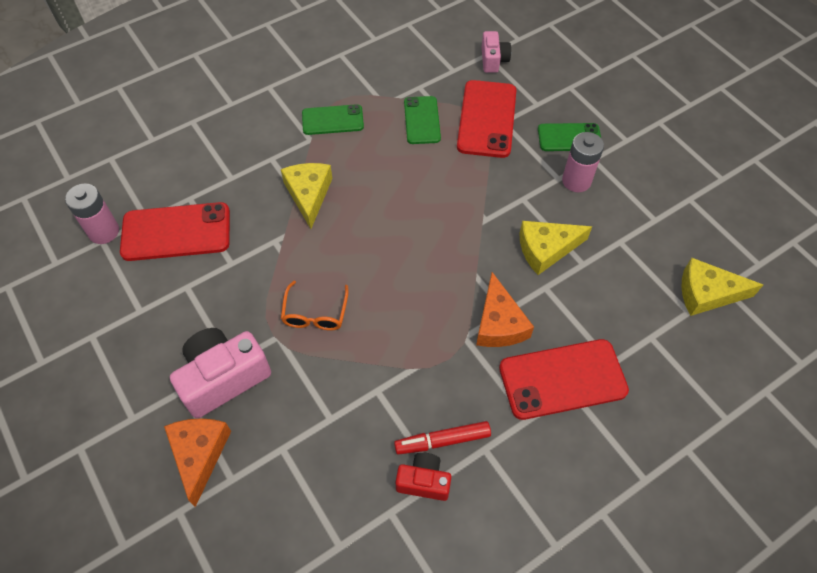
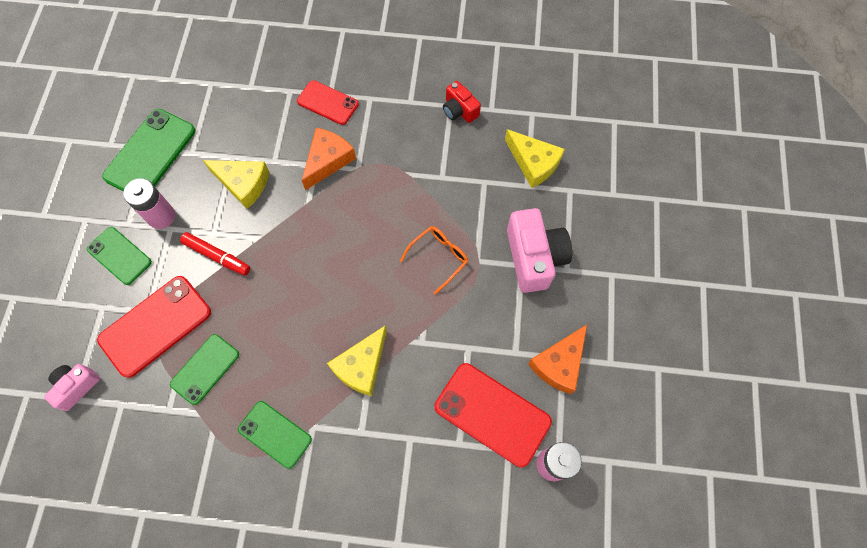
camera: 140 degrees left, 10 degrees up
(199, 454) = (580, 219): orange cheese -> orange cheese (559, 364)
(223, 378) = (534, 257): pink camera -> pink camera turned 105 degrees counterclockwise
(442, 441) = (429, 122): red marker -> red marker (217, 256)
(562, 379) = (327, 103): red phone -> red phone, size x0.63
(649, 215) = (150, 153): none -> green phone
(707, 293) = (186, 83): yellow cheese -> yellow cheese (533, 163)

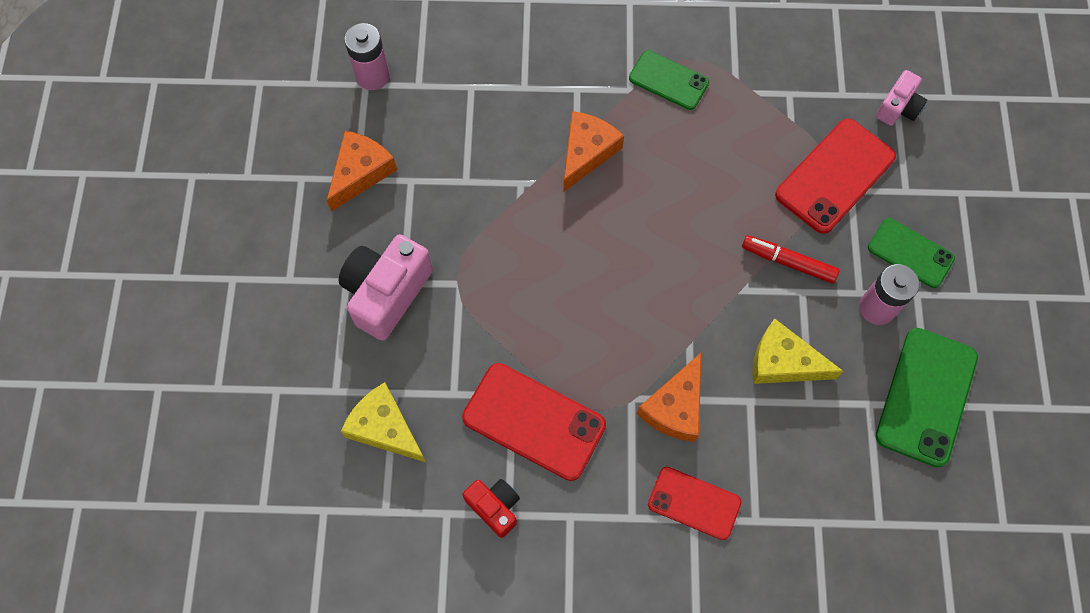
camera: 175 degrees right, 0 degrees up
(205, 369) = (762, 136): green phone -> none
(362, 366) = (586, 152): yellow cheese -> orange cheese
(439, 258) = (508, 283): orange glasses -> none
(492, 414) = (436, 116): red phone -> red phone (534, 421)
(534, 257) = (387, 293): pink camera -> pink camera turned 45 degrees clockwise

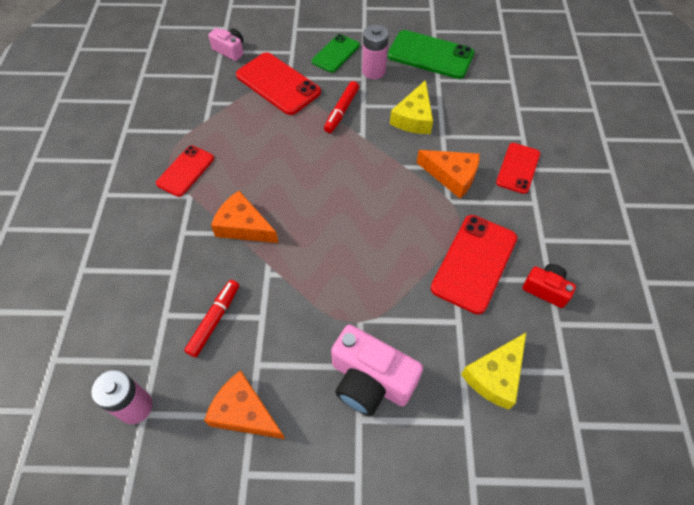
camera: 90 degrees left, 10 degrees down
(463, 135) = (214, 320): none -> red marker
(494, 507) = (546, 289): red camera -> red camera turned 75 degrees clockwise
(668, 80) = (185, 171): green phone -> red phone

